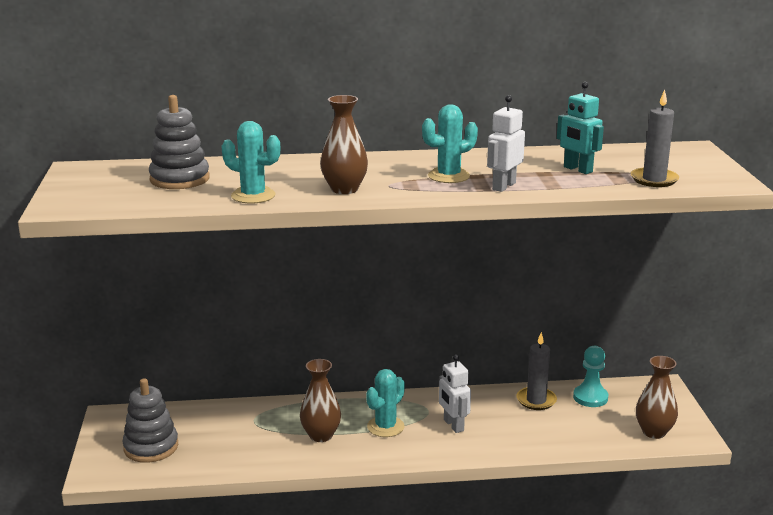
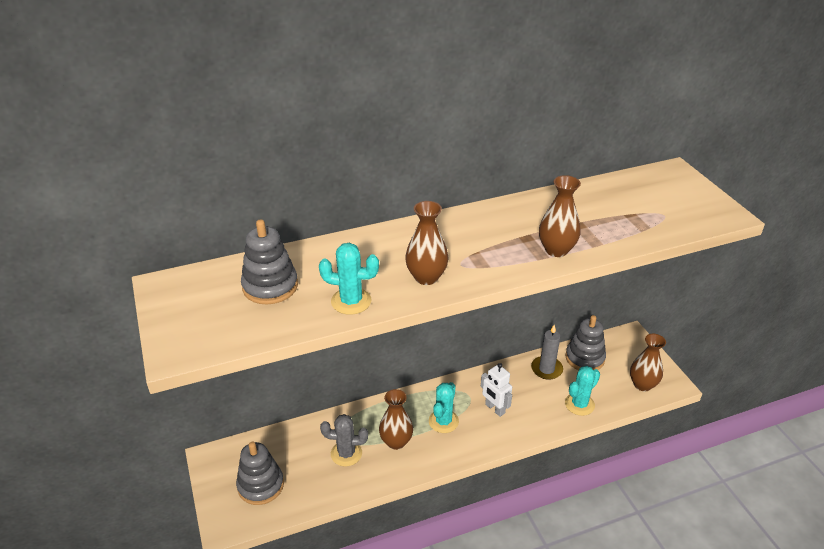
camera: 15 degrees left, 15 degrees up
(259, 436) = (346, 453): none -> grey cactus
(448, 176) = (504, 242): turquoise cactus -> turquoise cactus (579, 404)
(503, 186) = (556, 250): white robot -> brown vase
(577, 169) = (602, 215): turquoise robot -> none
(590, 397) = (585, 358): turquoise pawn -> grey stacking toy
(654, 180) = (668, 220): grey candle -> none

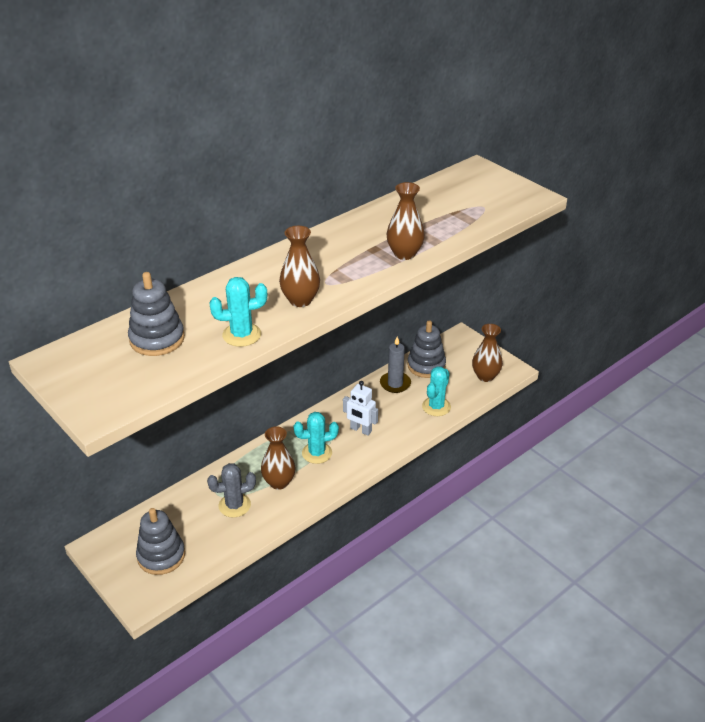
camera: 20 degrees left, 0 degrees up
(443, 421) = (317, 453): turquoise cactus -> turquoise cactus turned 75 degrees clockwise

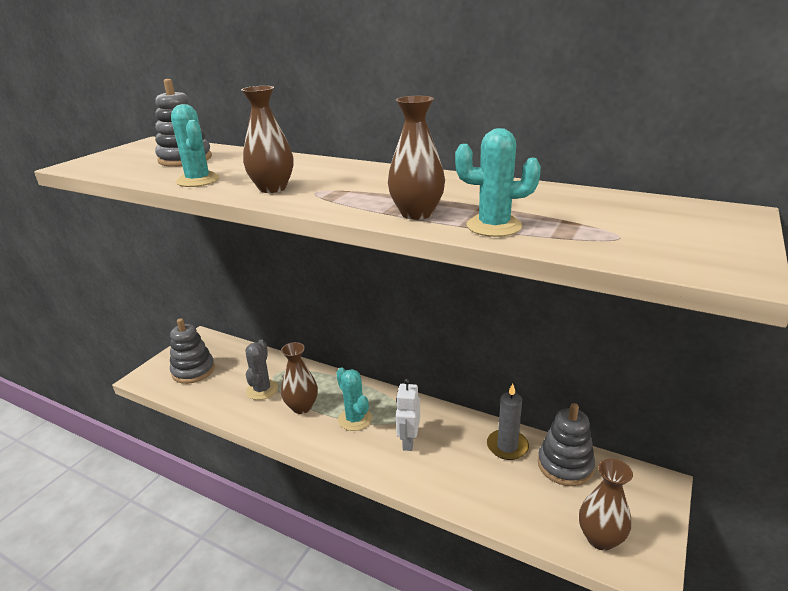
camera: 70 degrees right, 10 degrees down
(234, 505) = (262, 390): grey cactus -> grey cactus turned 45 degrees clockwise
(436, 407) = (494, 499): turquoise cactus -> turquoise cactus (494, 226)

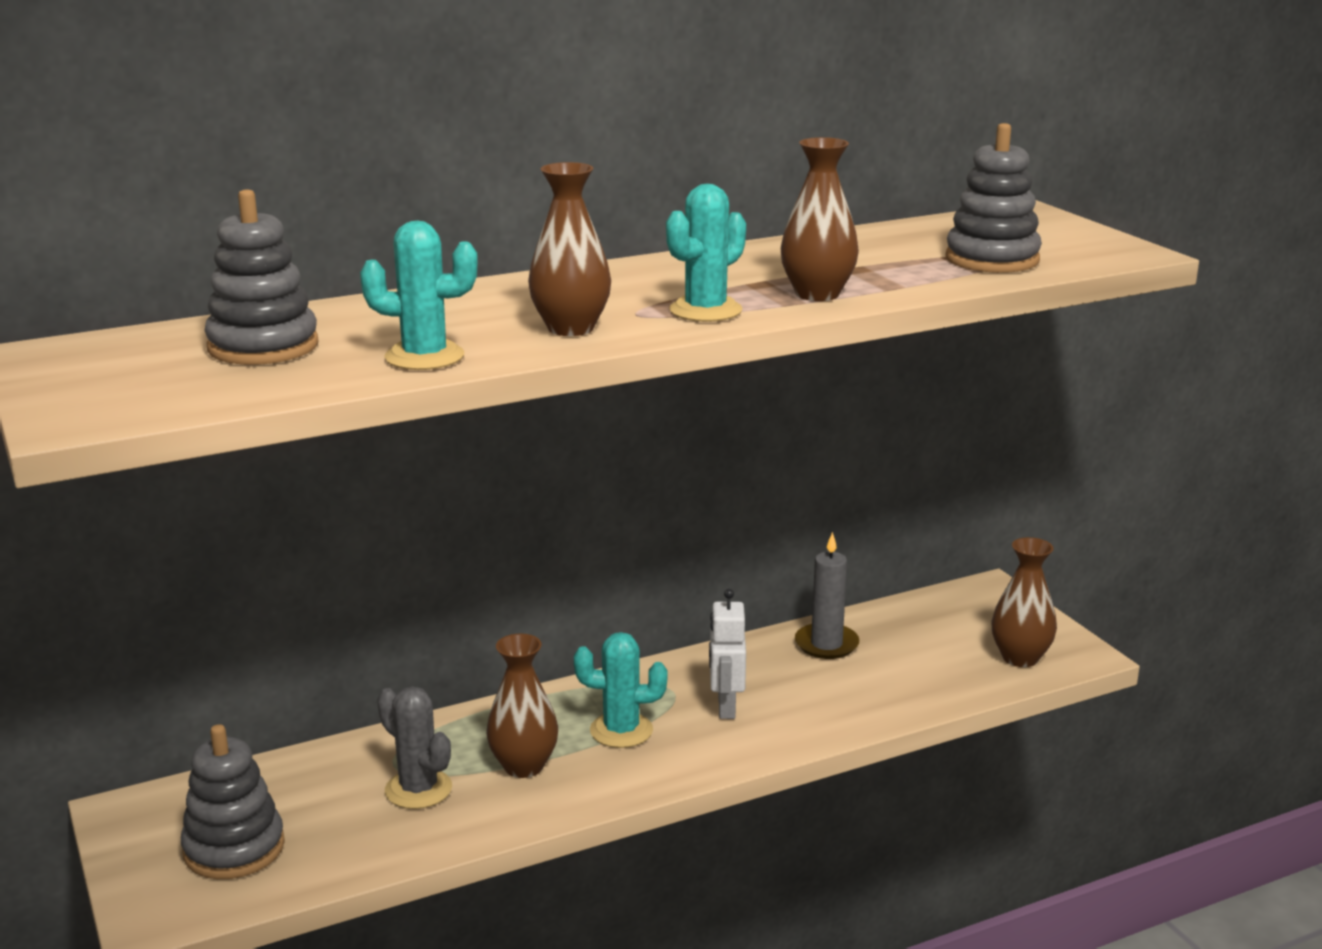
camera: 55 degrees left, 5 degrees down
(408, 441) = (726, 707): white robot -> white robot turned 45 degrees clockwise
(494, 226) = (912, 280): turquoise cactus -> turquoise cactus (705, 310)
(565, 465) = (901, 625): grey stacking toy -> grey stacking toy (992, 259)

